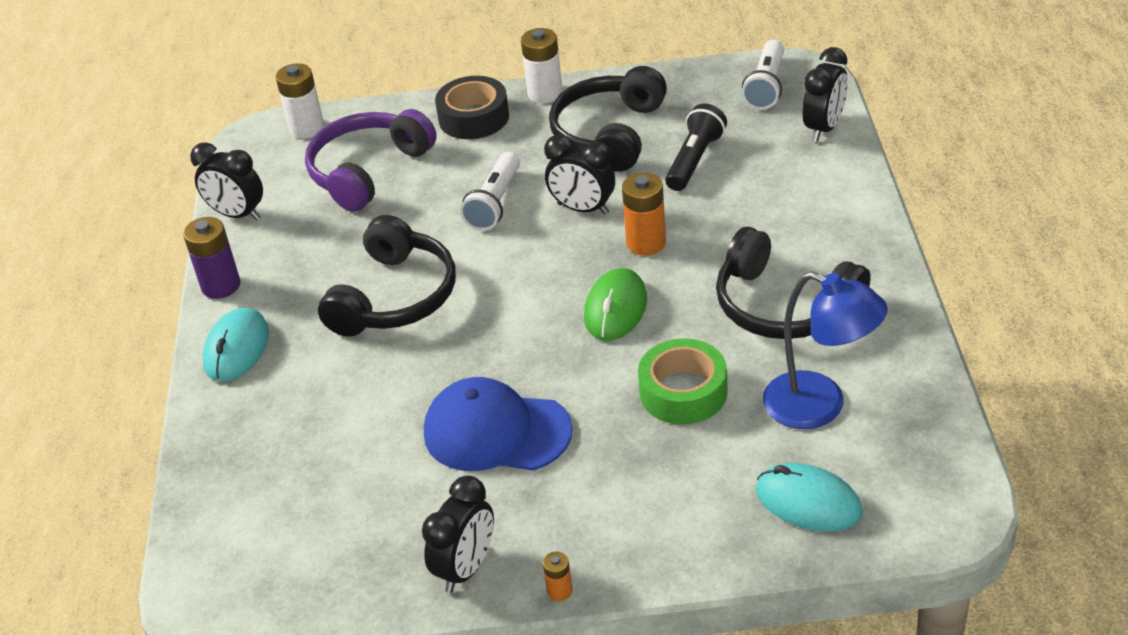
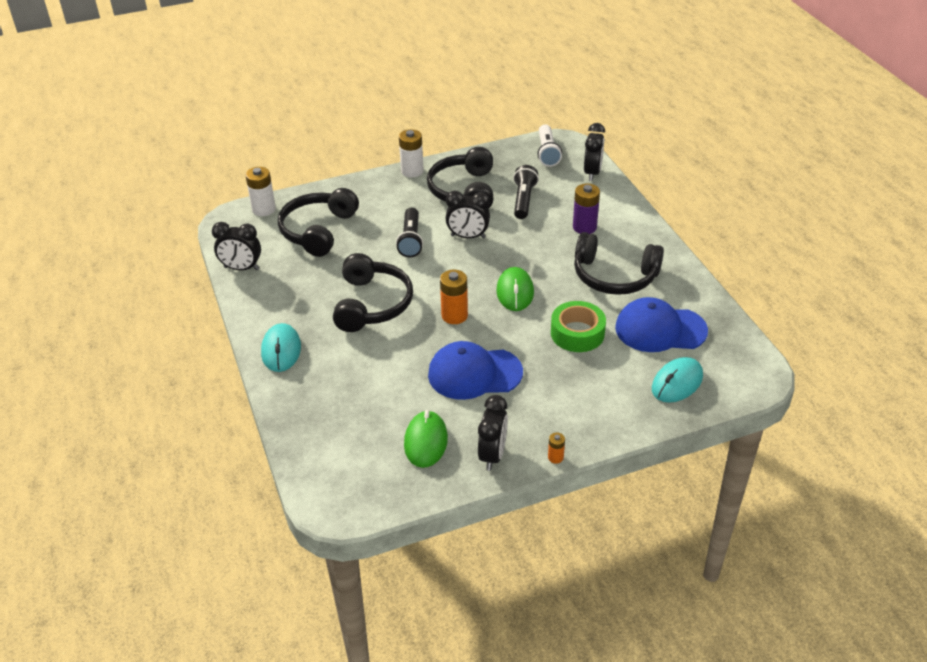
camera: 20 degrees left, 0 degrees up
(221, 286) = (251, 313): purple battery -> purple battery (584, 227)
(368, 171) = (318, 231): purple headphones -> black headphones
(377, 528) = (425, 441): none -> green mouse
(474, 117) = (373, 190): black tape -> none
(495, 203) = (411, 240): white flashlight -> black flashlight
(646, 243) = (516, 251): orange battery -> orange battery (454, 315)
(808, 502) = (677, 383): turquoise mouse -> turquoise mouse turned 60 degrees counterclockwise
(820, 406) = (660, 329): blue lamp -> blue cap

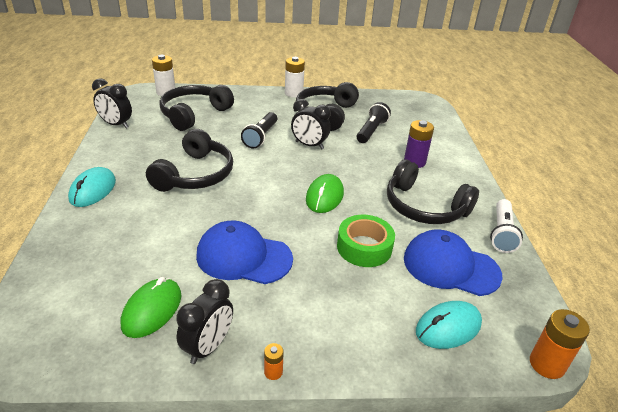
camera: 15 degrees right, 5 degrees down
(454, 315) = (258, 202): orange battery -> orange battery (546, 364)
(547, 152) = (408, 104): white flashlight -> white flashlight (501, 233)
(592, 173) = (440, 125): black clock -> none

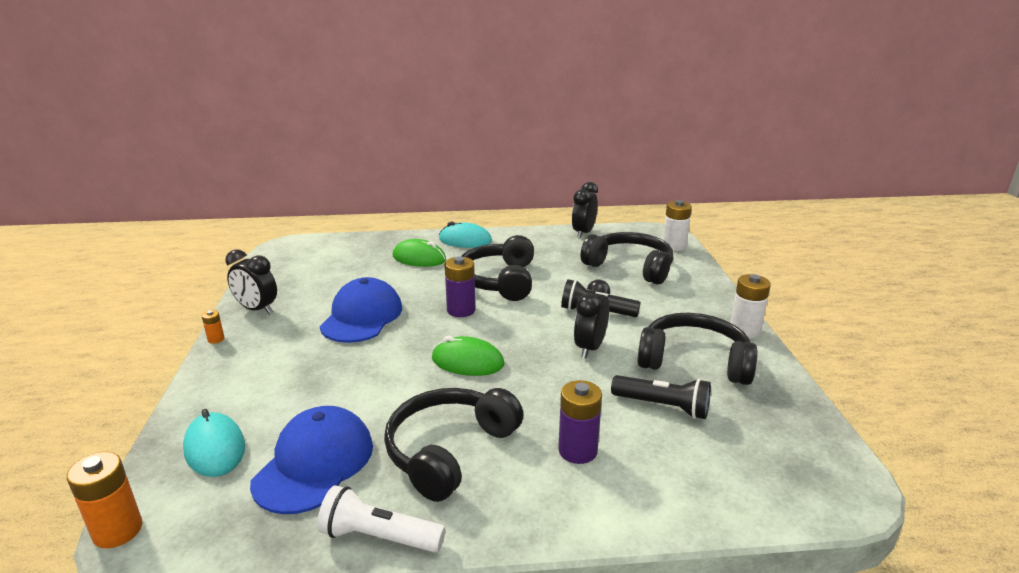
camera: 90 degrees right, 10 degrees down
(152, 310) = (306, 283): green mouse -> green mouse (419, 258)
(195, 174) = (499, 280): black headphones -> black headphones turned 75 degrees clockwise
(245, 197) = (461, 310): none -> purple battery
(364, 247) = (365, 391): green tape -> none

